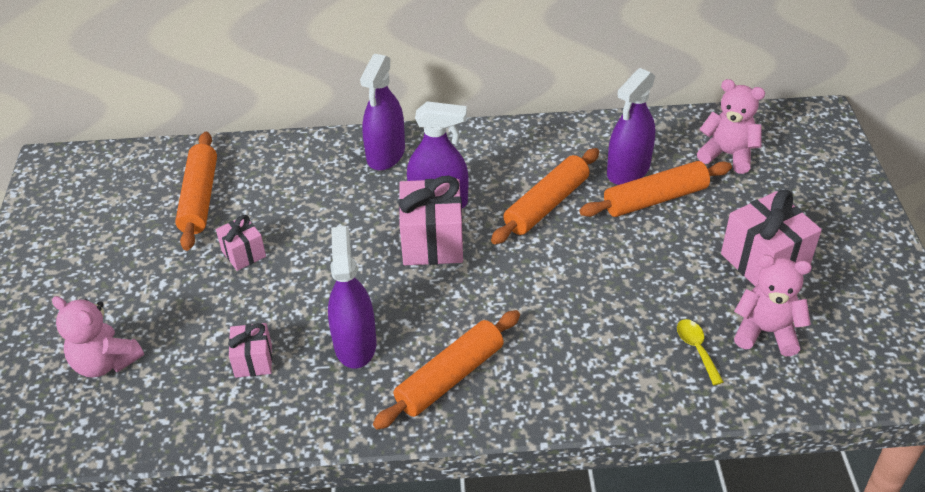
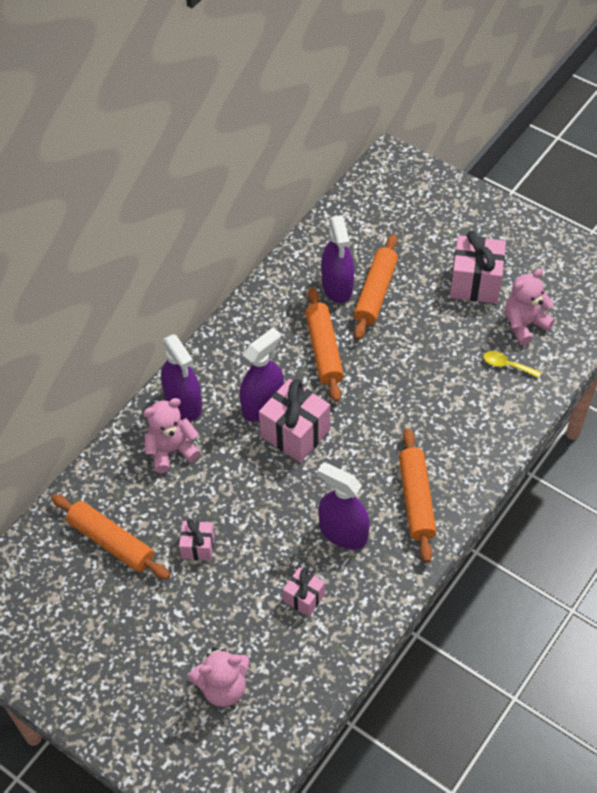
camera: 50 degrees left, 10 degrees up
(727, 154) = (375, 228): pink teddy bear -> pink teddy bear (171, 450)

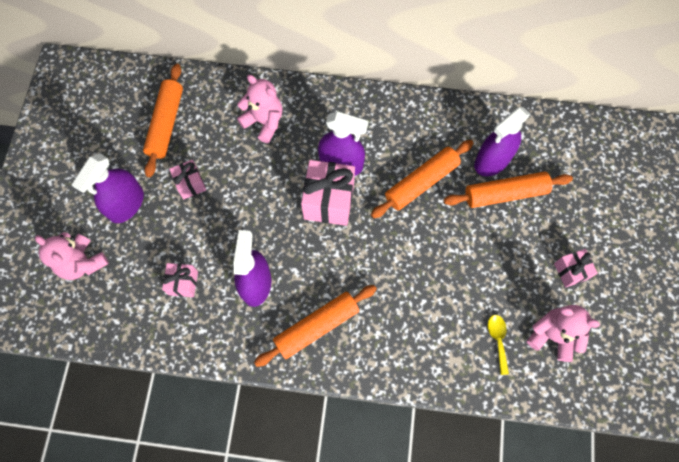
camera: 60 degrees right, 15 degrees up
(183, 403) = (311, 107): purple spray bottle -> purple spray bottle (126, 204)
(475, 283) = (570, 271): pink gift -> pink gift, size x0.56

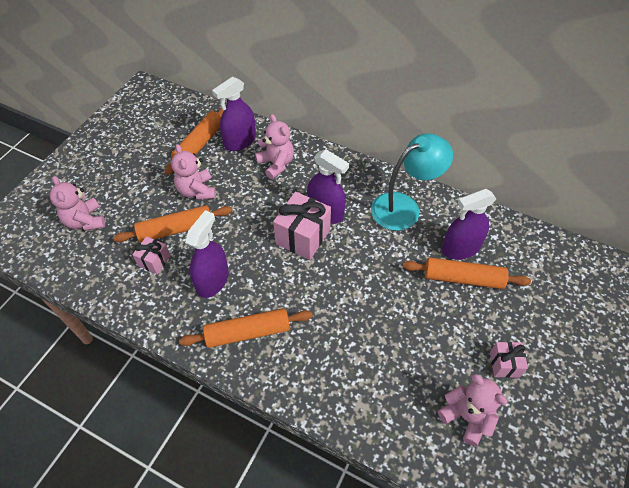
camera: 20 degrees right, 15 degrees down
(126, 204) = (141, 190): purple spray bottle -> purple spray bottle (240, 141)
(190, 184) = (197, 191): pink gift -> pink teddy bear
(420, 131) = (404, 207): none -> turquoise lamp
(421, 182) = (389, 247): orange rolling pin -> orange rolling pin (176, 229)
(497, 340) = (410, 401): yellow spoon -> none

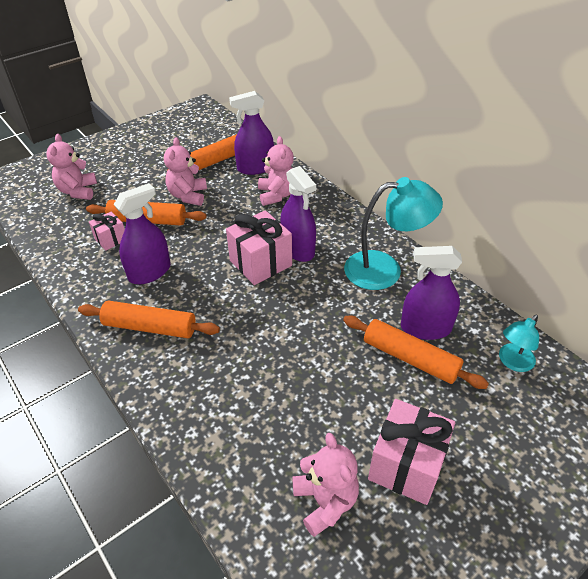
camera: 25 degrees right, 10 degrees down
(504, 364) = (406, 465): pink gift -> pink gift, size x1.80
(532, 253) = (512, 362): none -> turquoise lamp

